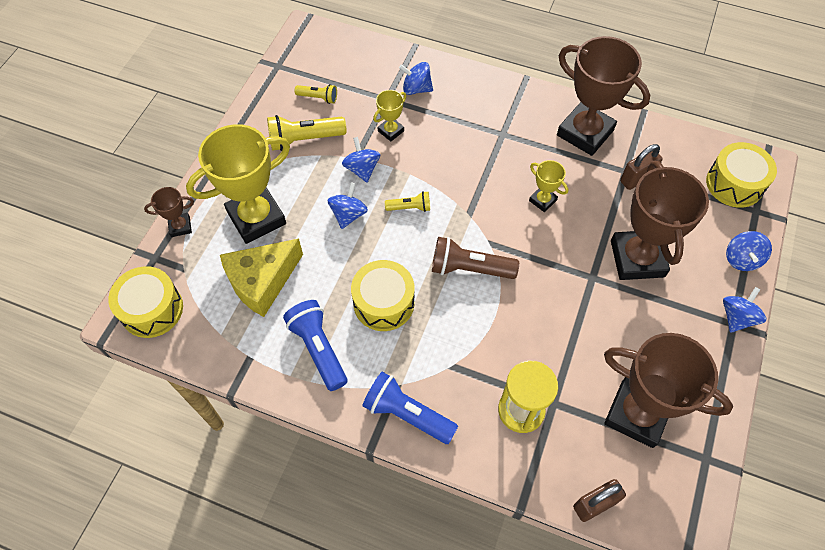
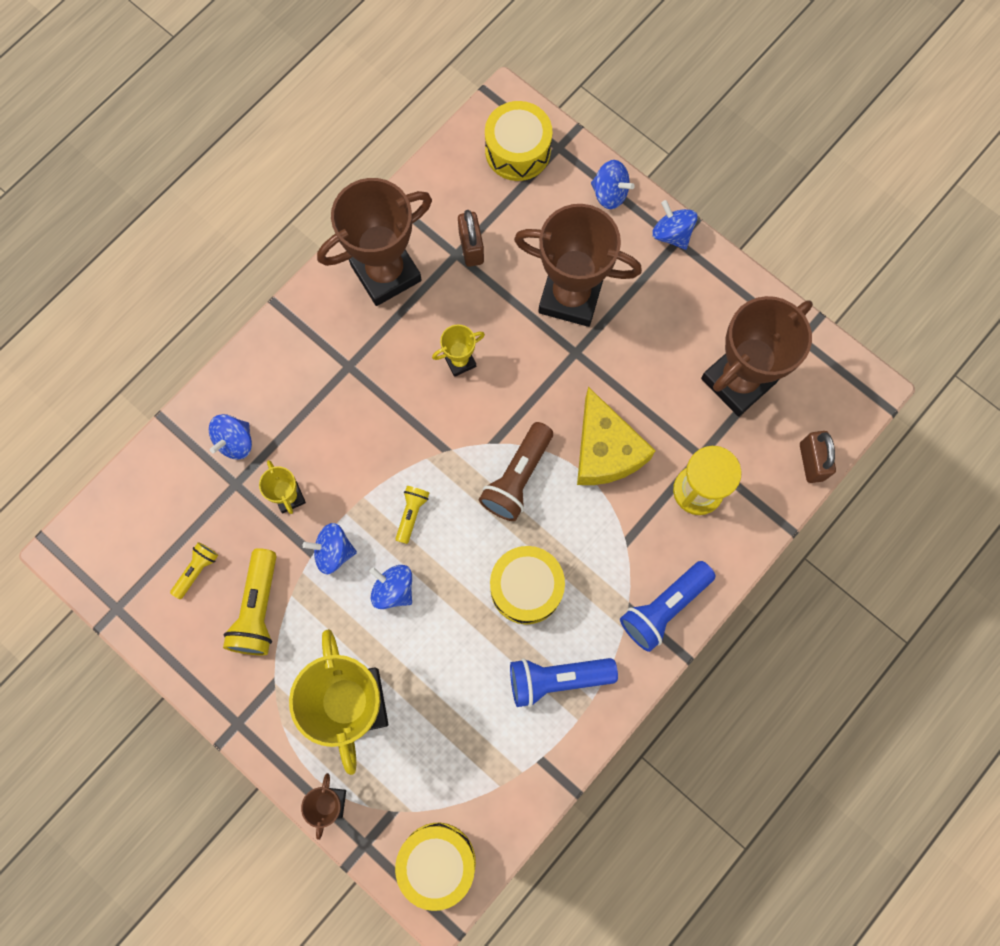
camera: 70 degrees left, 15 degrees up
(262, 282) = (448, 720): yellow cheese -> yellow cheese (605, 450)

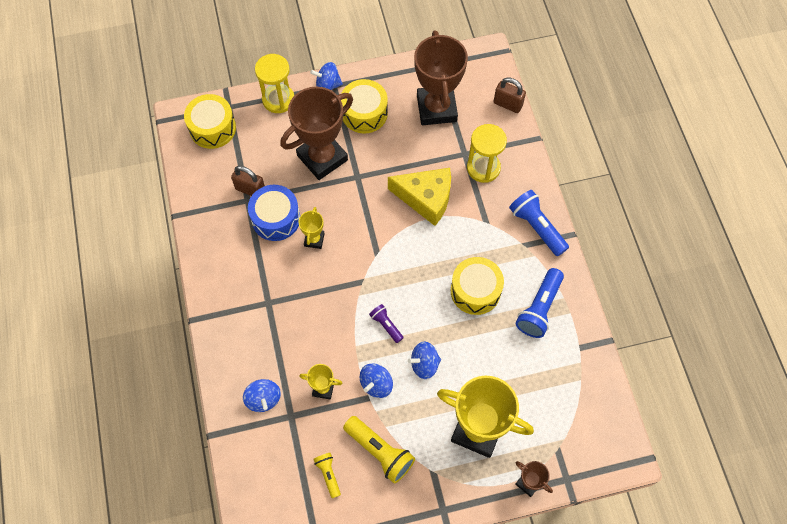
camera: 55 degrees left, 10 degrees down
(386, 273) = (227, 245): brown trophy -> none
(411, 514) = (386, 325): yellow flashlight -> purple flashlight
(437, 862) = (603, 443): yellow drum -> yellow drum (364, 113)
(455, 301) = (276, 218): none -> blue drum
(517, 477) = (407, 254): brown flashlight -> none
(609, 193) = (278, 99): blue spinning top -> yellow hourglass
(664, 607) = (537, 227): blue flashlight -> blue flashlight turned 150 degrees clockwise

